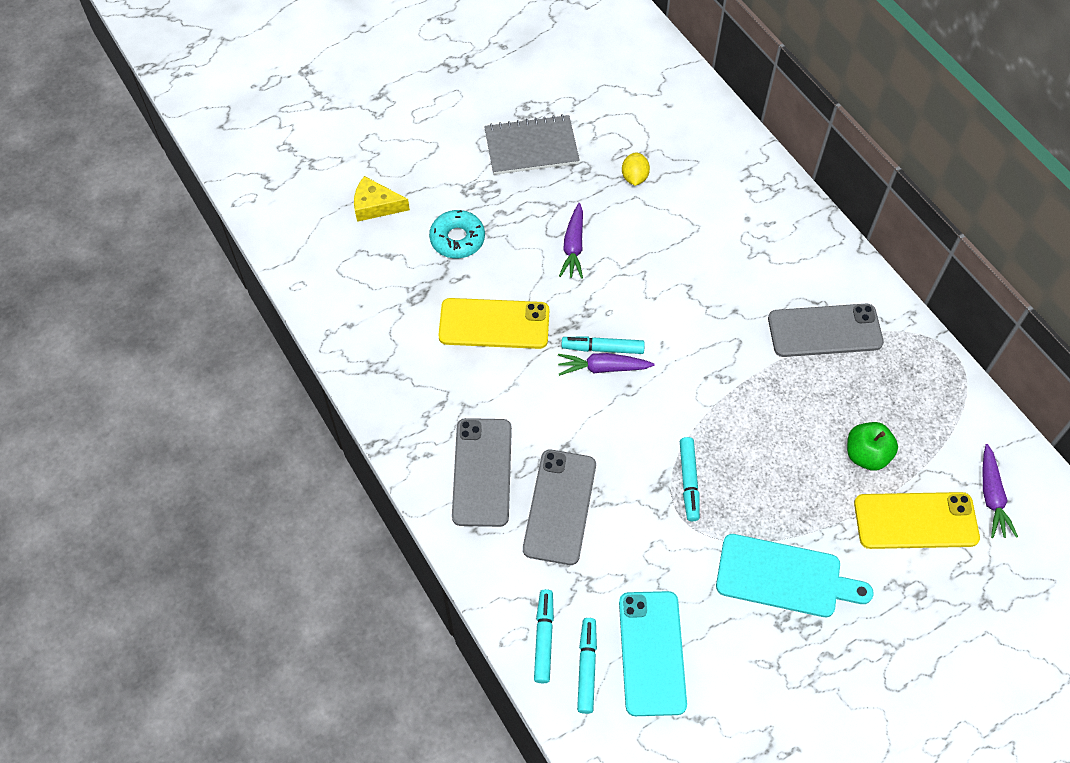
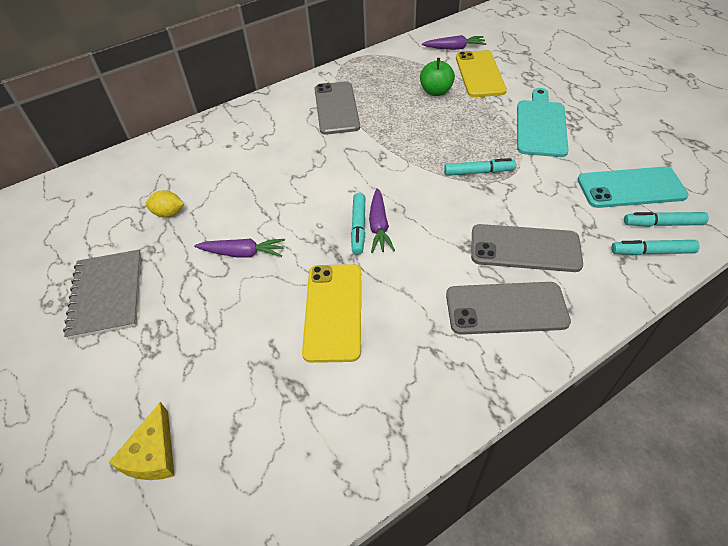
camera: 90 degrees left, 10 degrees down
(457, 239) = (219, 355): turquoise donut -> none

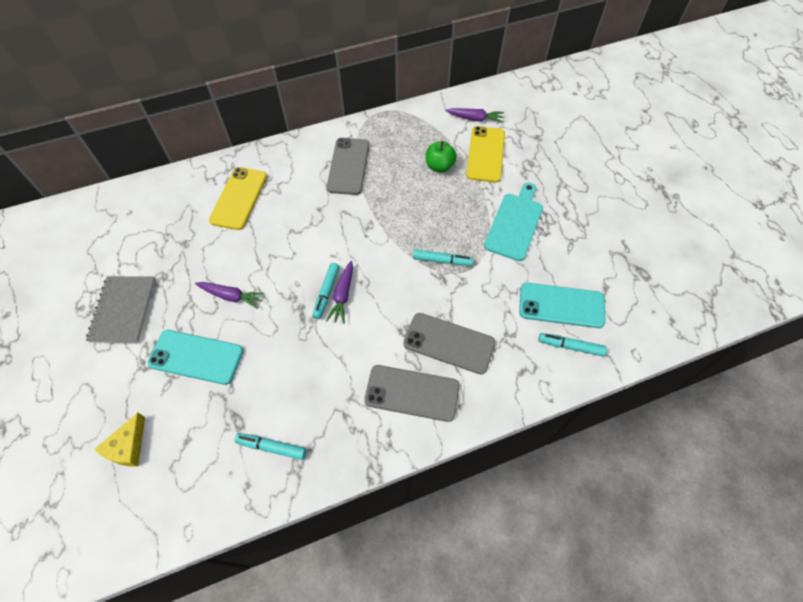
camera: 10 degrees right, 10 degrees up
(169, 213) = (185, 245): yellow lemon -> none
(218, 326) = (196, 357): none -> turquoise phone
(333, 311) = (283, 364): yellow phone -> yellow phone (239, 198)
(652, 252) = (548, 370): turquoise marker -> turquoise marker (271, 447)

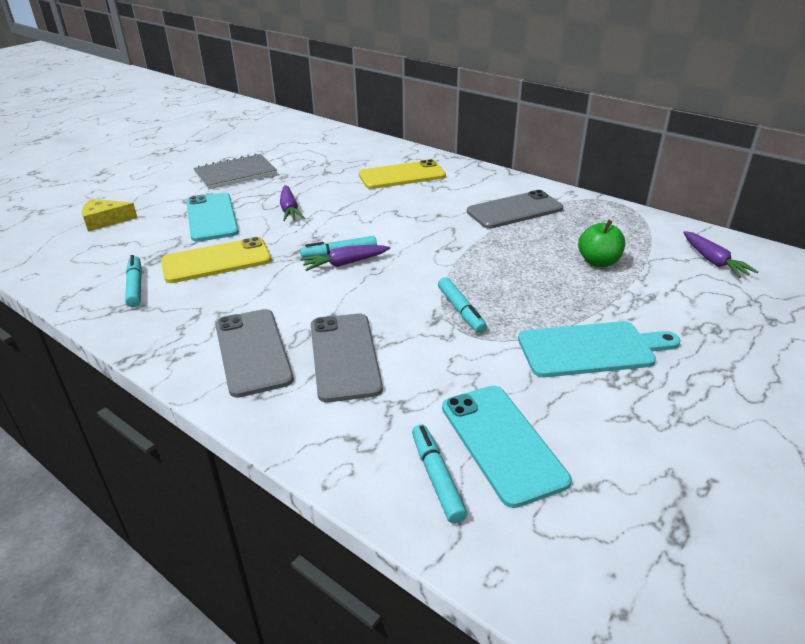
camera: 60 degrees right, 25 degrees down
(485, 154) = (670, 288): yellow phone -> yellow phone (216, 261)

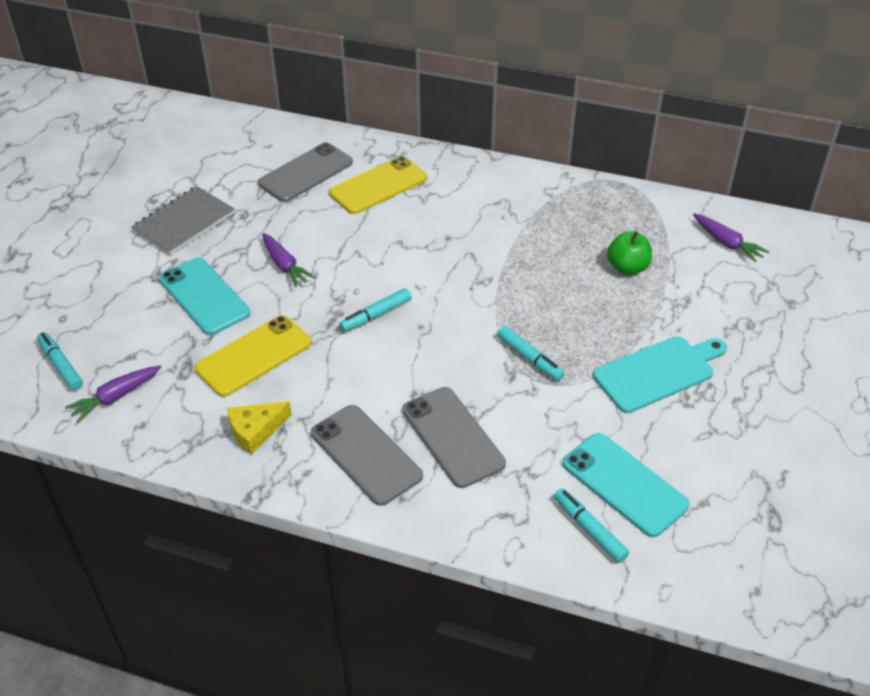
camera: 20 degrees left, 10 degrees up
(105, 221) = (82, 330): yellow cheese -> yellow cheese (255, 431)
(135, 286) = (191, 410): turquoise marker -> turquoise marker (61, 365)
(345, 263) = (389, 327): purple carrot -> purple carrot (116, 397)
(514, 210) = (521, 215): grey phone -> grey phone (306, 173)

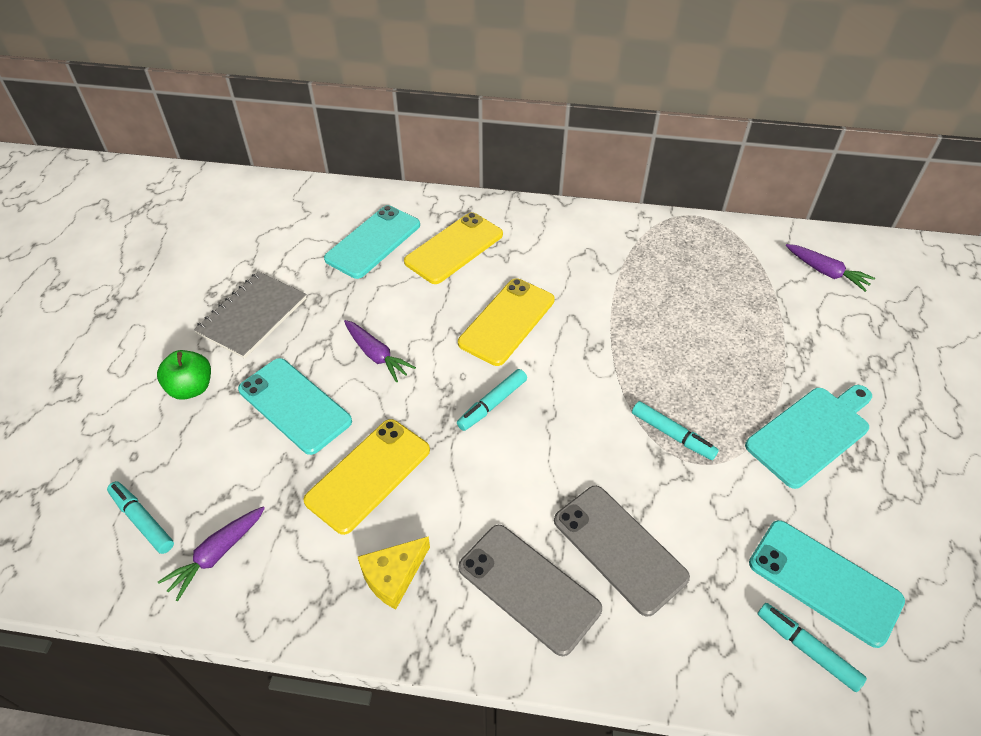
camera: 10 degrees left, 5 degrees up
(306, 173) = (373, 242): grey phone -> turquoise phone
(409, 251) = (507, 321): none -> yellow phone
(627, 268) = (738, 312): green apple -> green apple (191, 388)

